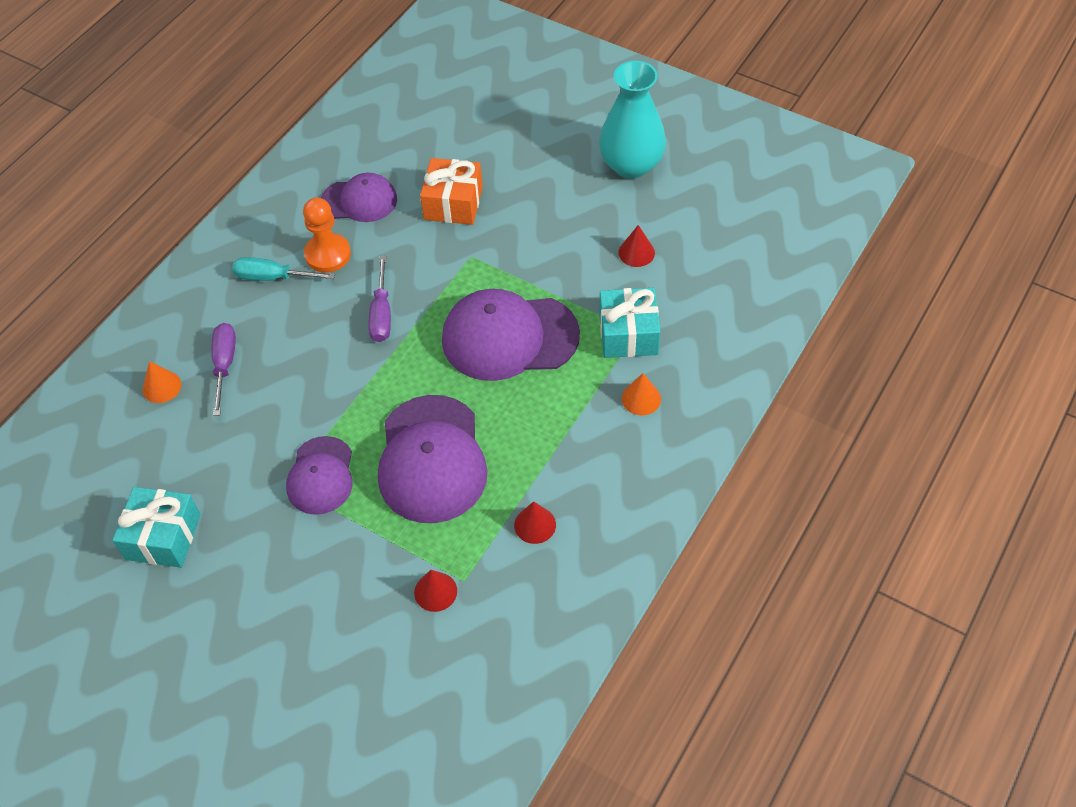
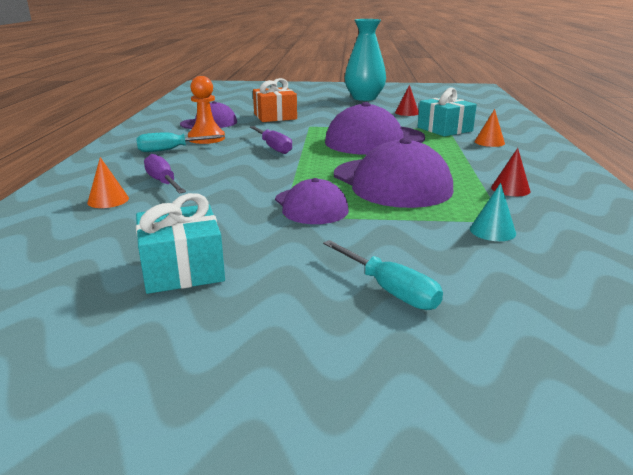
camera: 30 degrees left, 30 degrees down
(282, 634) = (390, 291): none -> turquoise screwdriver
(435, 591) = (492, 231): red cone -> turquoise cone

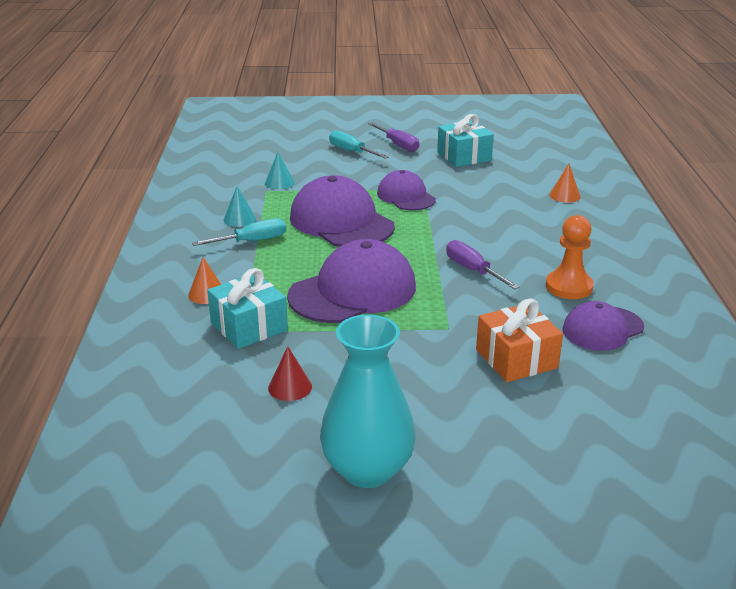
camera: 175 degrees right, 5 degrees up
(163, 182) = (543, 215): purple screwdriver -> purple screwdriver (398, 145)
(170, 150) = (587, 261): turquoise screwdriver -> turquoise screwdriver (252, 241)
(510, 189) = (239, 219): red cone -> turquoise cone

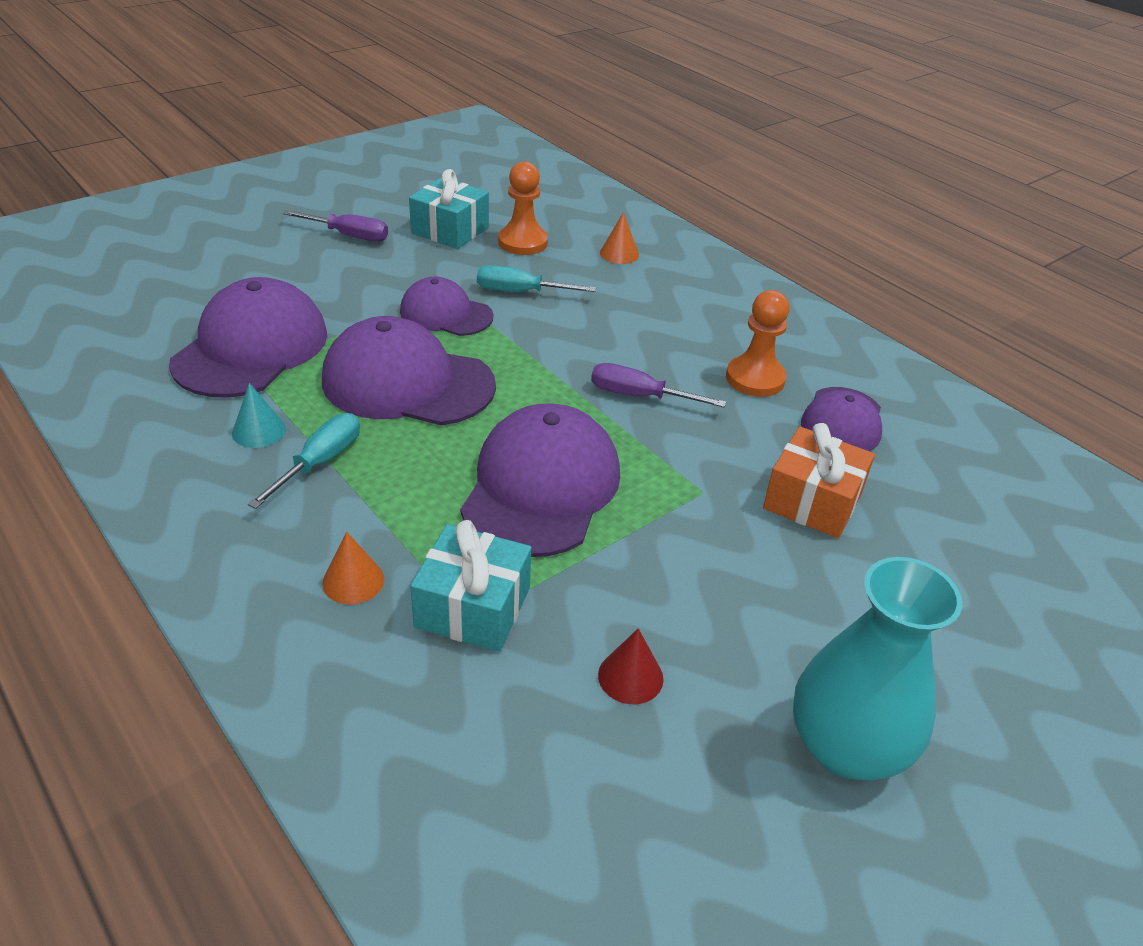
camera: 40 degrees left, 10 degrees up
(279, 183) = (251, 348): turquoise cone -> purple cap
(351, 151) = (298, 264): turquoise screwdriver -> turquoise screwdriver (519, 292)
(504, 173) = (523, 242): none -> orange pawn

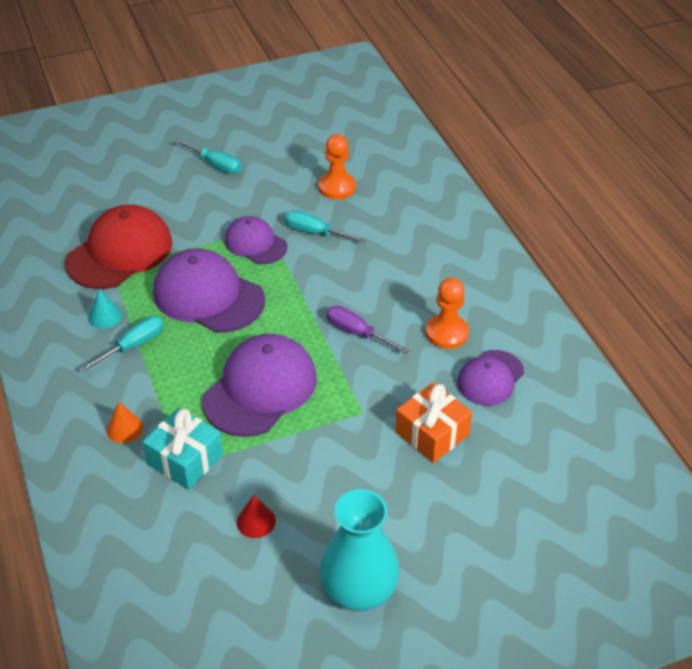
camera: 20 degrees right, 5 degrees up
(251, 348) = (119, 252): purple cap -> red cap
(349, 236) = (216, 165): purple screwdriver -> turquoise screwdriver
(450, 230) = (289, 169): turquoise gift -> none
(619, 254) = (404, 208): orange cone -> none

